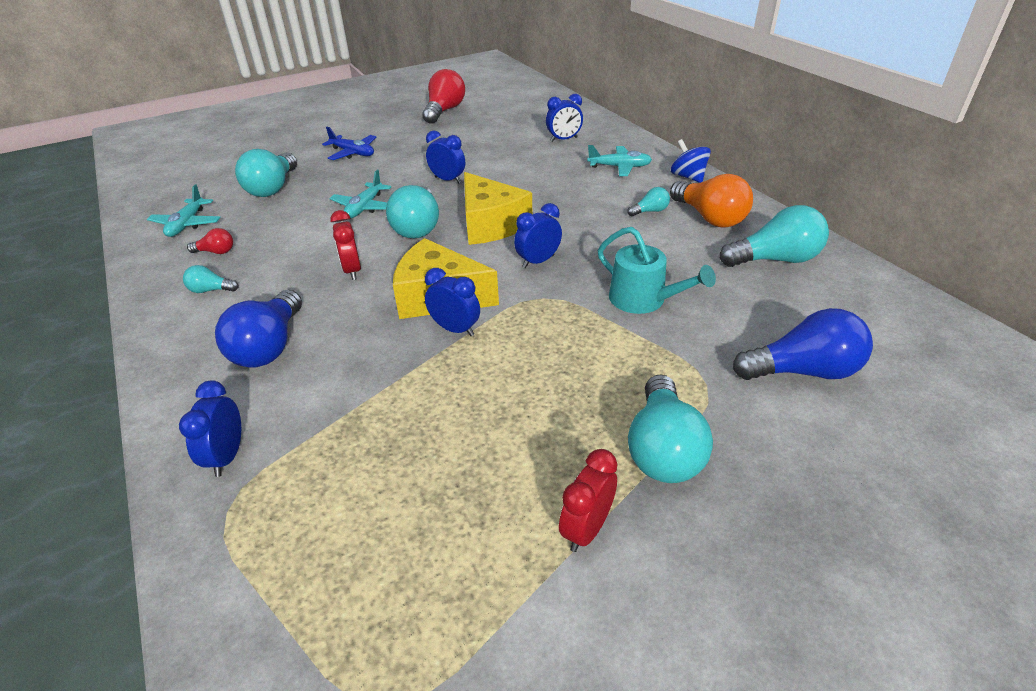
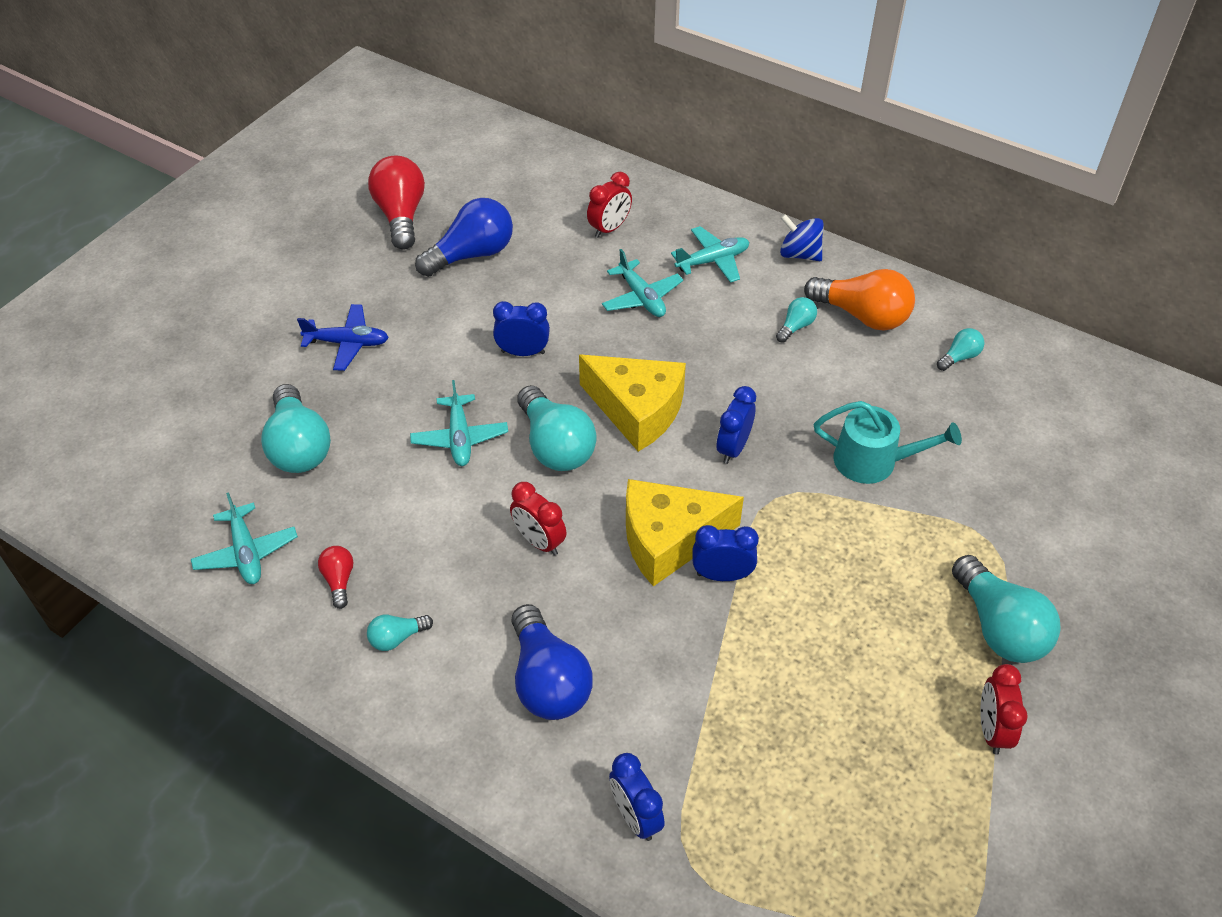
camera: 30 degrees left, 10 degrees up
(216, 252) = (339, 580): red light bulb -> red light bulb turned 75 degrees counterclockwise
(552, 173) = (641, 297): none -> turquoise plane
(564, 139) = (609, 229): blue clock -> red clock
(775, 259) = (959, 357): turquoise light bulb -> turquoise light bulb, size x0.49
(803, 371) = (1057, 493): blue light bulb -> blue light bulb (472, 254)

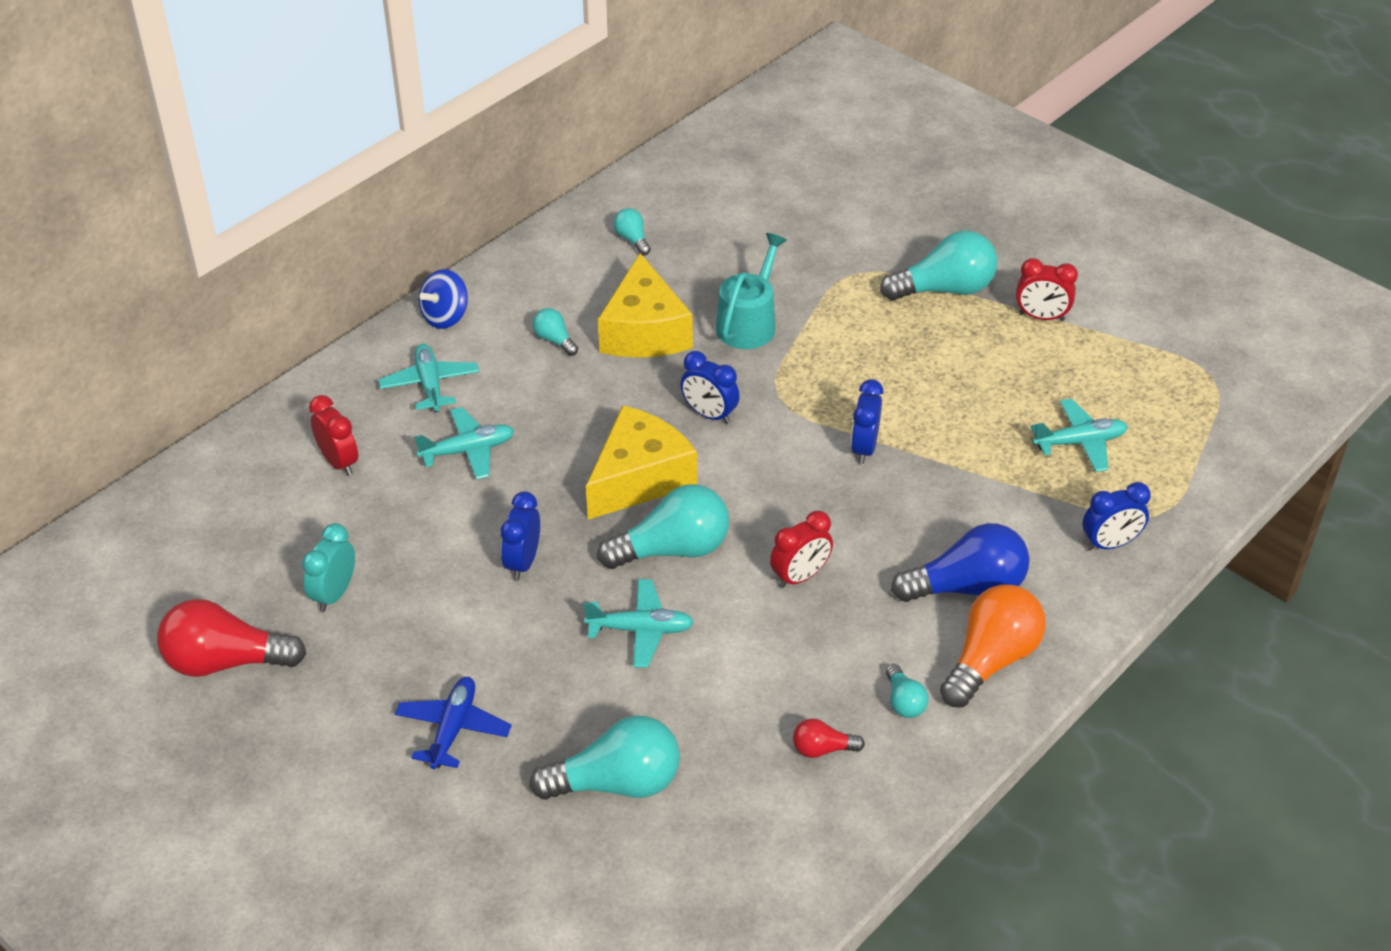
camera: 80 degrees left, 5 degrees down
(246, 552) = (768, 836): turquoise plane -> turquoise plane (1079, 442)
(472, 254) = (334, 594): blue light bulb -> turquoise clock
(669, 540) = (816, 479): yellow cheese -> yellow cheese (644, 331)
(862, 316) = (555, 290): orange light bulb -> orange light bulb (990, 660)

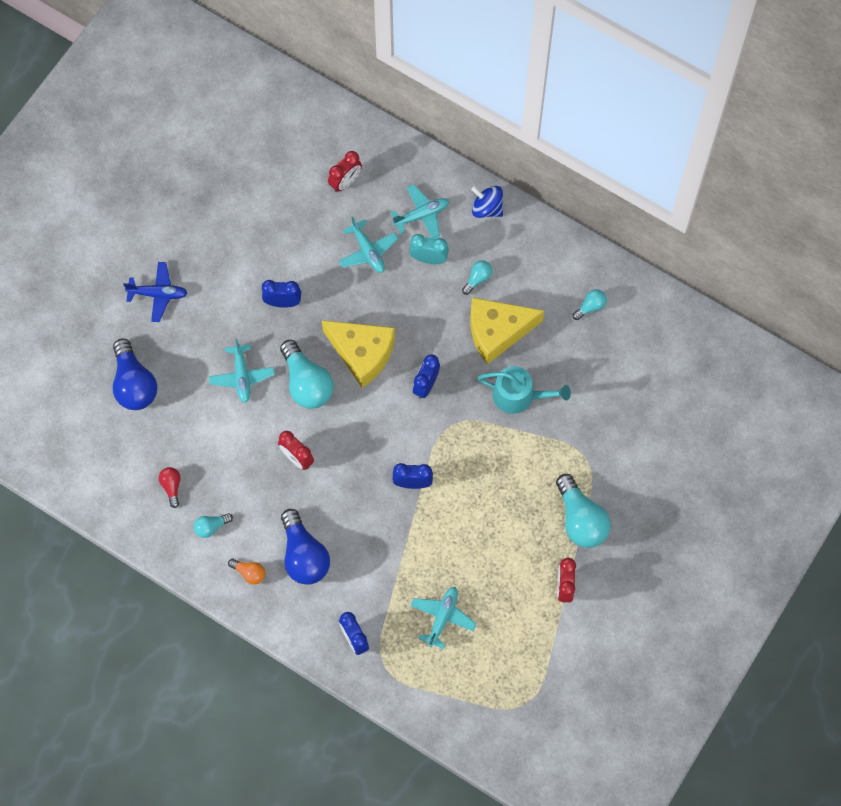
camera: 80 degrees right, 25 degrees up
(225, 661) = (186, 168): red light bulb -> none
(334, 594) = (242, 209): turquoise clock -> turquoise clock (428, 259)
(617, 783) = (134, 384): turquoise light bulb -> blue light bulb
(990, 660) = (249, 573): orange light bulb -> orange light bulb, size x0.49
(1079, 442) = (442, 617): turquoise plane -> turquoise plane turned 135 degrees counterclockwise

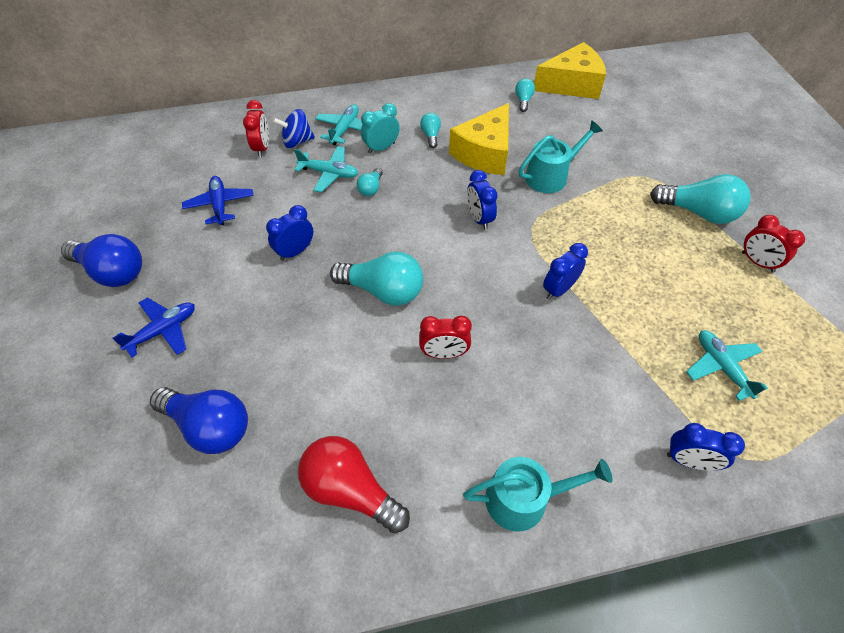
camera: 45 degrees left, 15 degrees down
(171, 486) = (350, 490): red light bulb -> red light bulb, size x2.05
(211, 527) = (435, 491): turquoise light bulb -> turquoise light bulb (371, 188)
(242, 376) = (318, 331): turquoise plane -> none
(249, 573) = (524, 499): orange light bulb -> turquoise watering can
(270, 216) = (220, 205): none -> blue plane
(304, 555) = (551, 430): blue light bulb -> blue light bulb (113, 272)
(362, 353) = (404, 236): yellow cheese -> yellow cheese (571, 84)
(487, 208) = (386, 98): blue spinning top -> blue spinning top (297, 141)

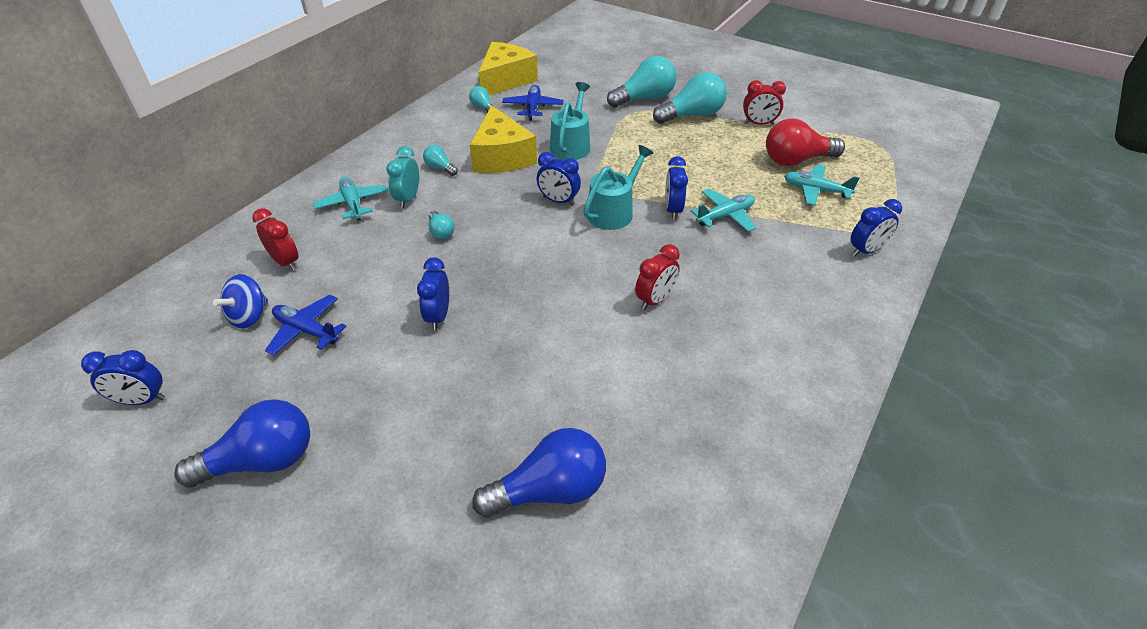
camera: 45 degrees left, 10 degrees down
(108, 189) = (142, 400): none -> blue clock
(163, 331) = (396, 462): blue plane -> blue plane (533, 108)
(297, 141) = (316, 237): blue spinning top -> blue spinning top (249, 316)
(329, 173) = (385, 243): turquoise plane -> turquoise plane (725, 216)
(350, 490) = (715, 432): red light bulb -> red light bulb (796, 160)
(383, 291) = (554, 292): turquoise light bulb -> turquoise light bulb (644, 98)
(524, 499) = (819, 342): turquoise watering can -> turquoise watering can (613, 212)

